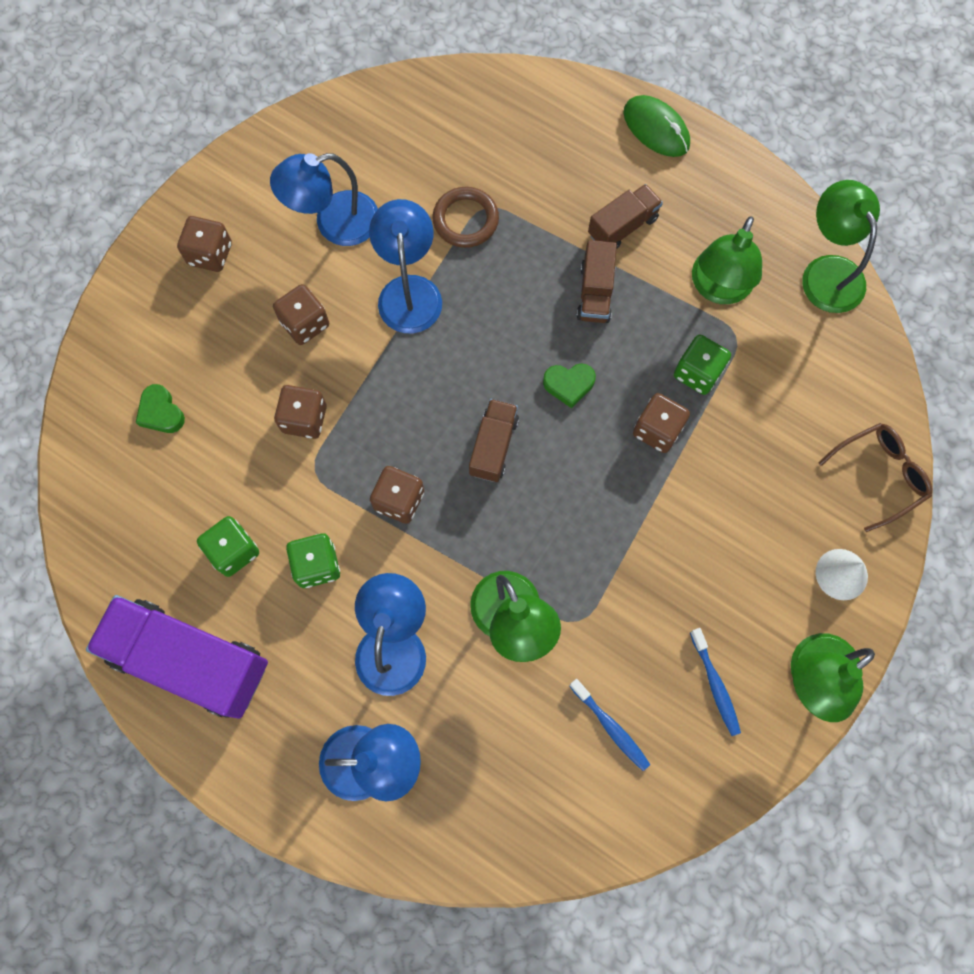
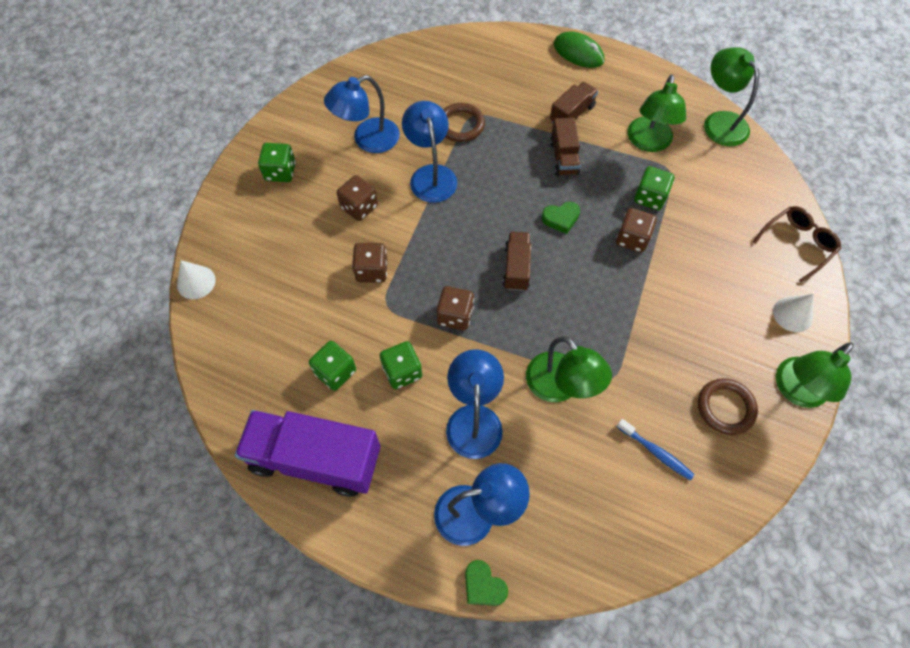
camera: 10 degrees left, 10 degrees down
(78, 397) = (196, 282): none -> white cone
(161, 412) = (261, 283): green heart -> green heart (483, 585)
(210, 254) = (280, 172): brown dice -> green dice
(715, 685) = (725, 408): blue toothbrush -> brown ring

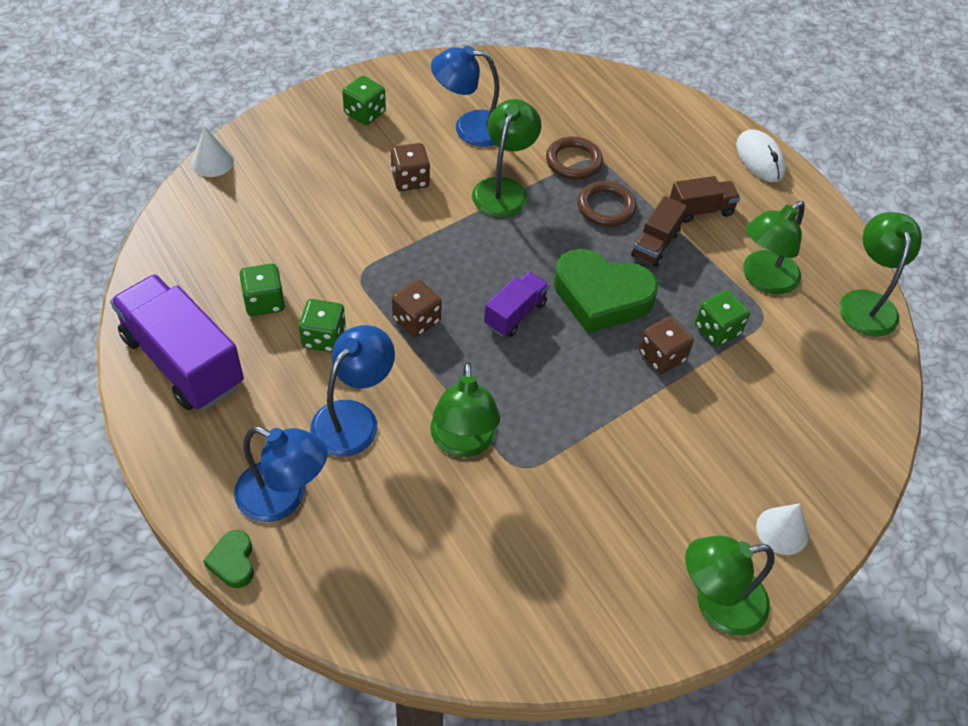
camera: 30 degrees right, 10 degrees down
(372, 271) = (373, 238): brown dice -> none
(431, 175) = (503, 189): blue lamp -> green lamp
(516, 268) = (515, 314): brown truck -> purple truck
(561, 219) = (601, 297): green heart -> green heart, size x2.19
(578, 53) = (759, 159): green mouse -> white mouse
(656, 452) = (507, 561): blue toothbrush -> none
(725, 408) = (620, 569): brown ring -> brown ring (606, 207)
(797, 244) = (851, 468): brown glasses -> none

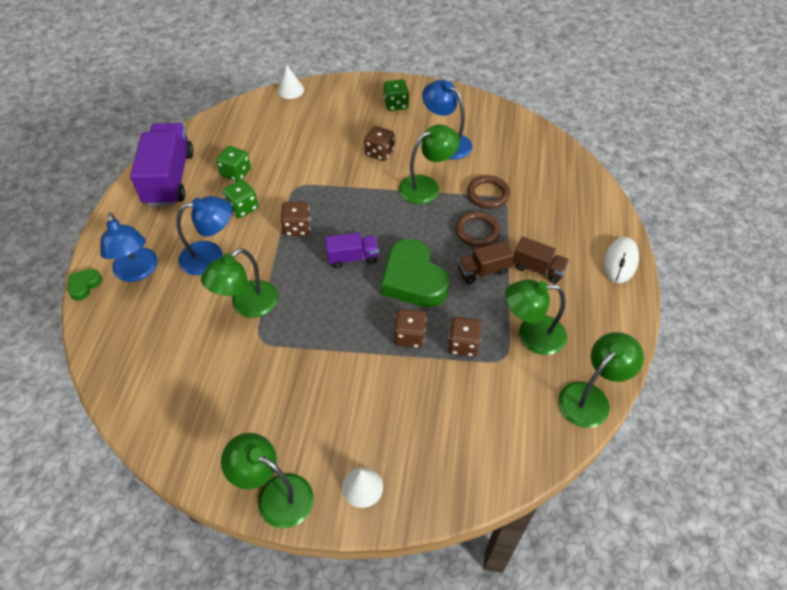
camera: 45 degrees right, 0 degrees up
(717, 330) = (463, 345): green dice -> brown dice

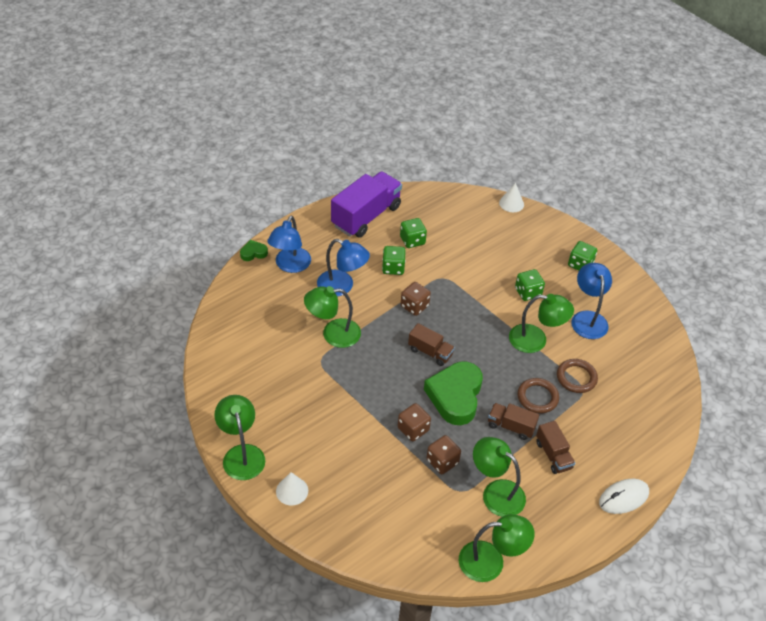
camera: 40 degrees right, 5 degrees down
(352, 258) = (430, 352): purple truck -> brown truck
(379, 152) = (528, 292): brown dice -> green dice

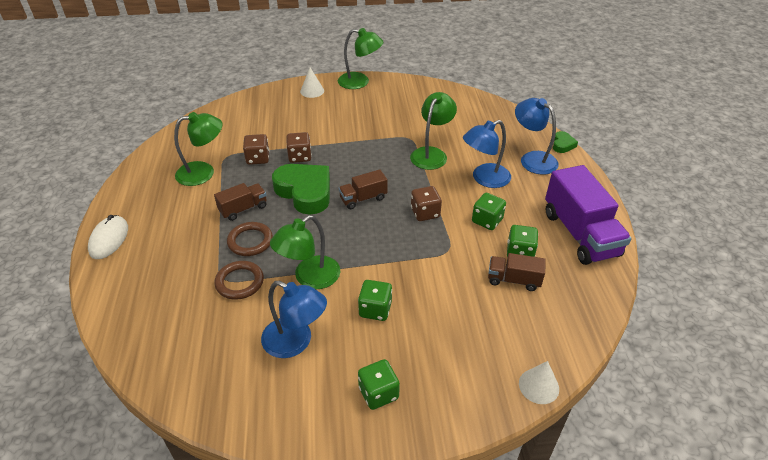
camera: 125 degrees right, 5 degrees down
(491, 561) = (164, 146): green lamp -> none
(553, 455) = (191, 219): brown truck -> brown truck (513, 280)

